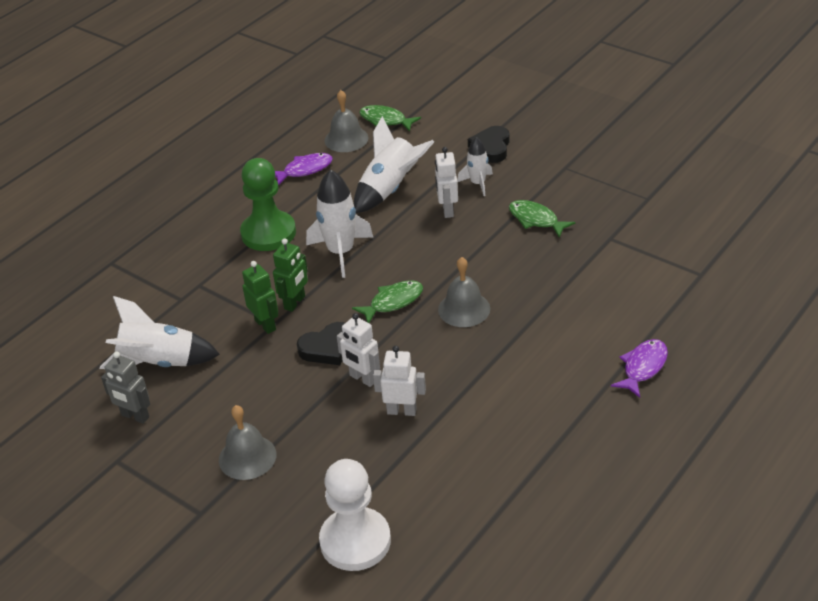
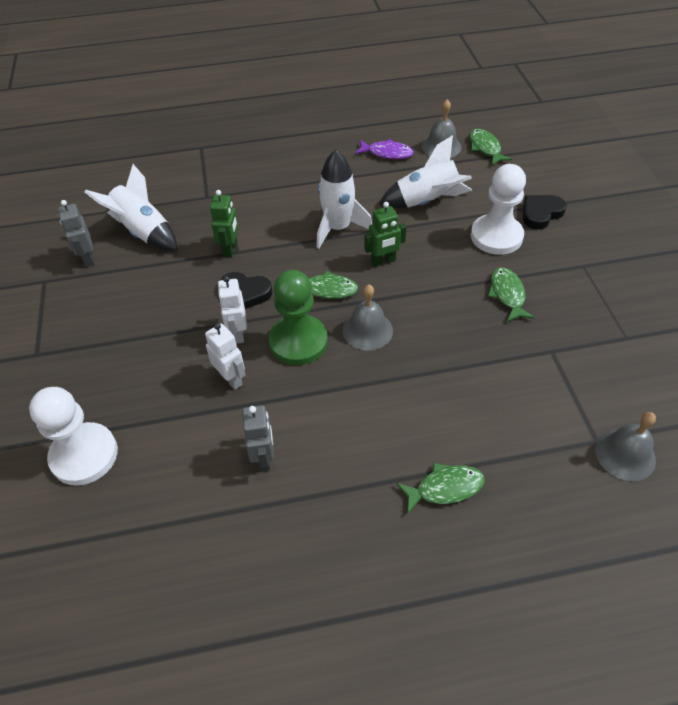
camera: 40 degrees right, 10 degrees up
(247, 457) = (106, 336): grey bell -> grey bell (625, 454)
(268, 233) = (310, 184): green pawn -> green pawn (298, 341)
(295, 302) = (266, 245): green robot -> green robot (383, 261)
(447, 210) = (448, 243): white robot -> none
(478, 183) = (496, 236): white rocket -> white pawn
(498, 440) = (264, 458): none -> grey robot
(643, 367) = (445, 488): purple fish -> green fish

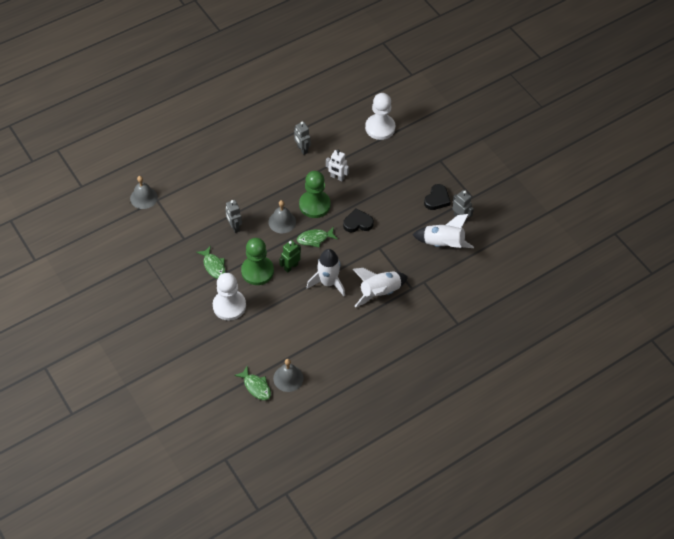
camera: 155 degrees right, 5 degrees up
(230, 249) = (384, 248): green robot -> none
(238, 333) = (348, 200): white robot -> none
(387, 153) = (324, 359): purple fish -> none
(427, 202) = (281, 321): white rocket -> white rocket (379, 292)
(438, 269) = (257, 271): none -> green pawn
(445, 488) = (220, 161): green fish -> none
(454, 345) = (234, 227): none -> grey robot
(540, 214) = (205, 333): black heart -> black heart (437, 199)

